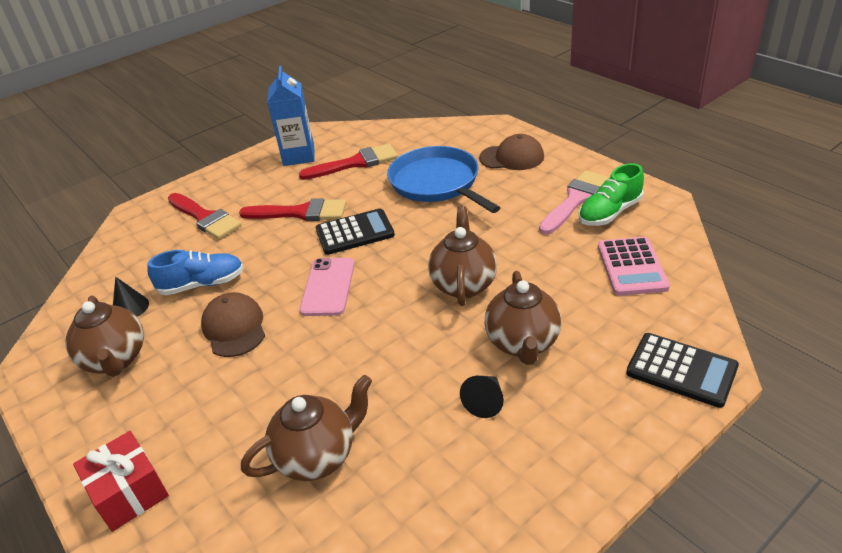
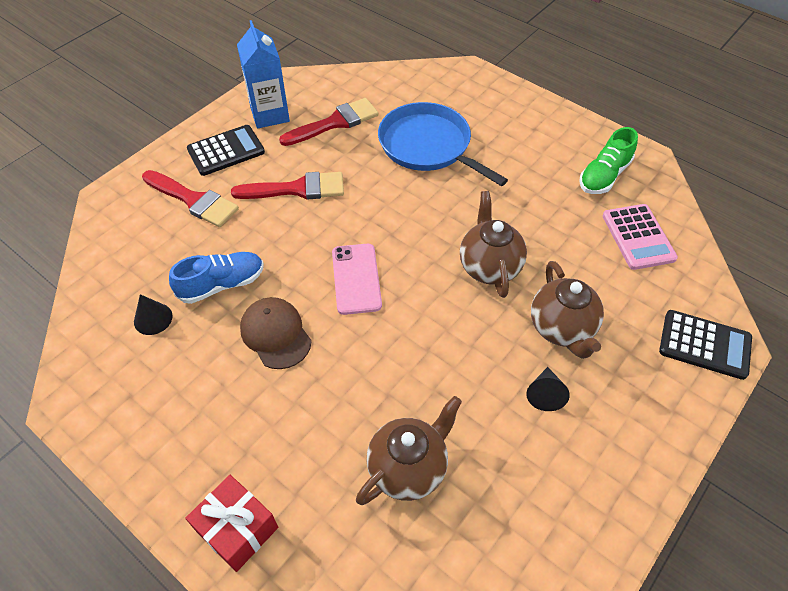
camera: 15 degrees left, 15 degrees up
(116, 360) = (163, 383): brown teapot -> none
(355, 232) = (362, 211): black calculator -> black calculator (226, 151)
(512, 157) = (494, 111): brown cap -> none
(576, 200) = (569, 162): pink brush -> none

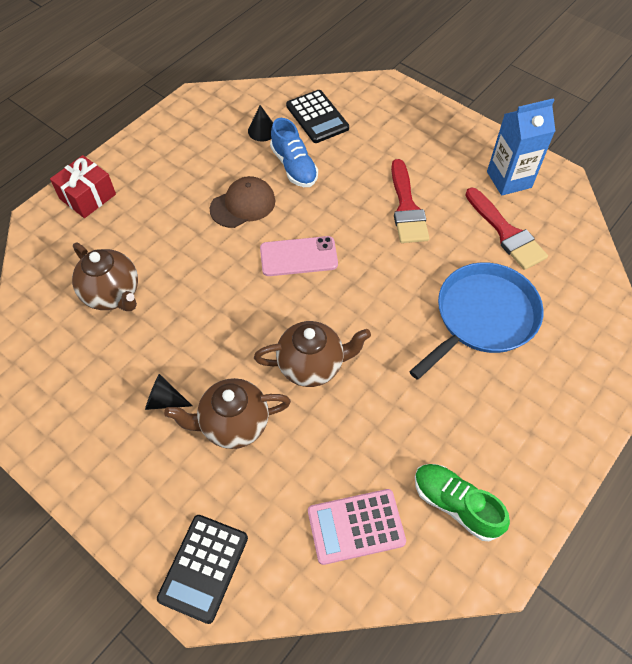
camera: 90 degrees right, 5 degrees up
(193, 200) = (387, 138): red brush -> none
(226, 151) = (451, 152): black calculator -> black calculator (317, 117)

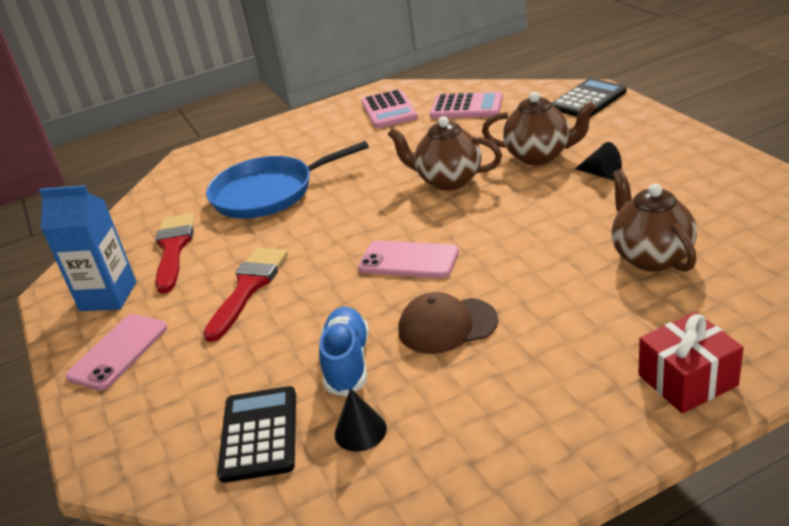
camera: 150 degrees left, 25 degrees down
(451, 142) = (118, 352): none -> pink phone
(455, 504) = (389, 110): green shoe -> pink calculator

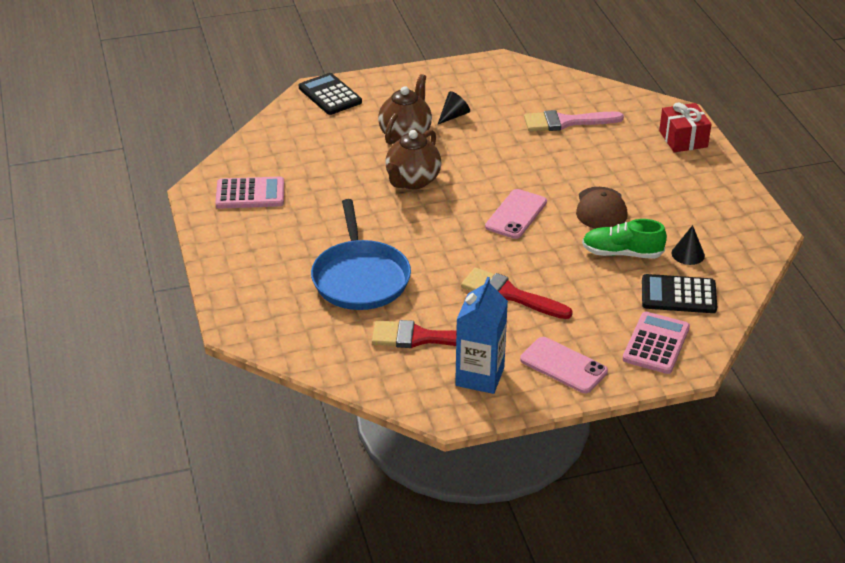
camera: 85 degrees left, 5 degrees up
(347, 362) = (622, 253): blue shoe -> green shoe
(466, 107) = (286, 152): pink calculator -> pink calculator (656, 343)
(650, 257) = (566, 122): brown teapot -> pink brush

